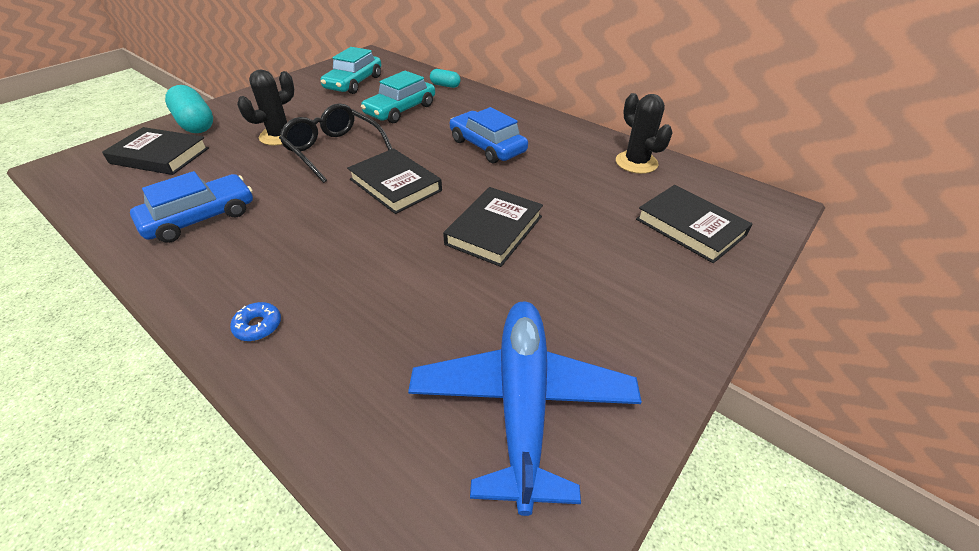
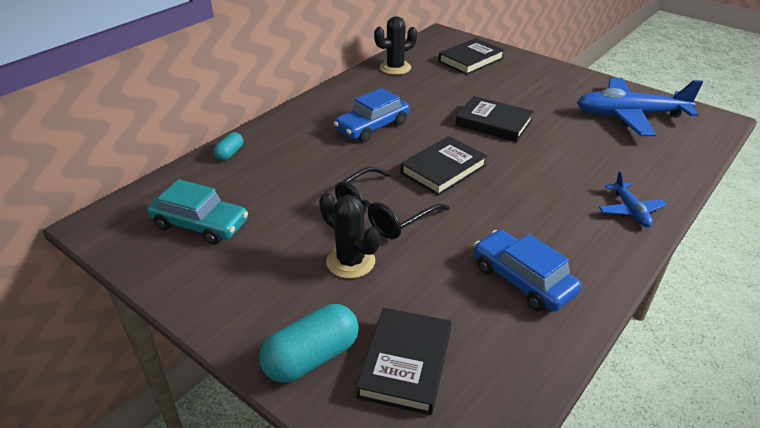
camera: 90 degrees left, 5 degrees down
(258, 326) = (630, 210): blue donut -> blue plane
(400, 110) = (290, 179): turquoise car -> none

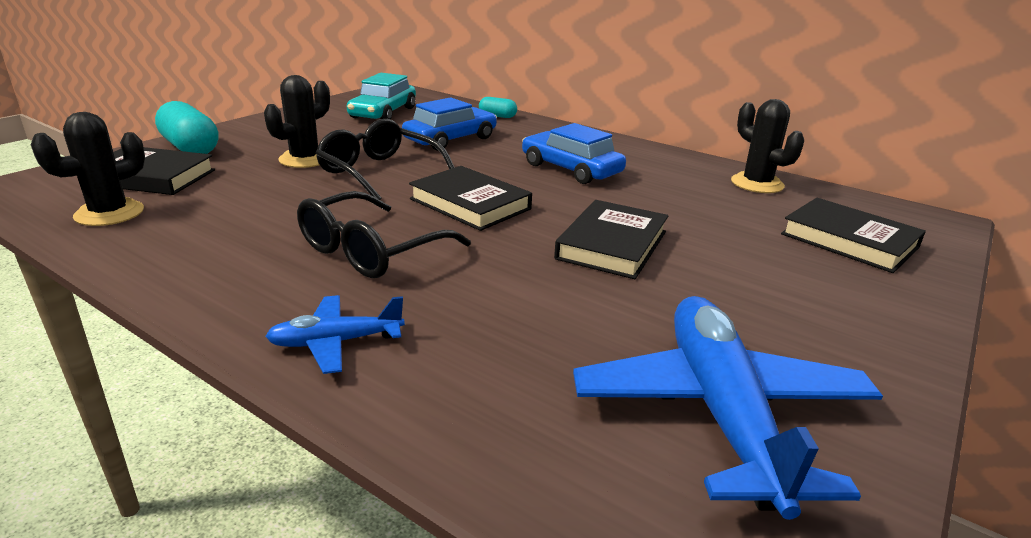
camera: 85 degrees right, 10 degrees down
(497, 364) = (109, 213): none -> black cactus
(523, 279) = (223, 236): blue car -> blue car (450, 139)
(526, 207) = (371, 251): none -> black glasses

